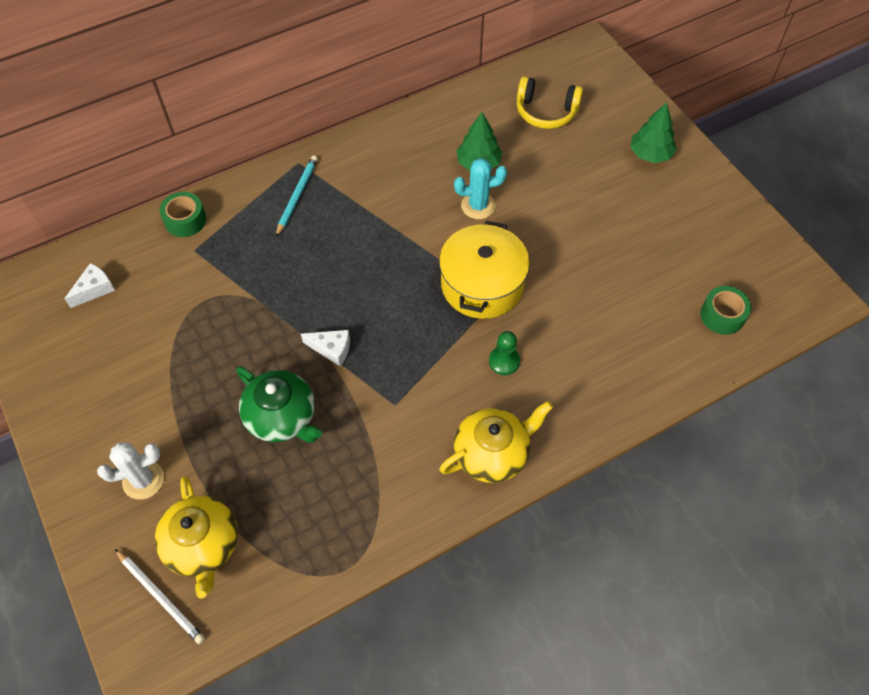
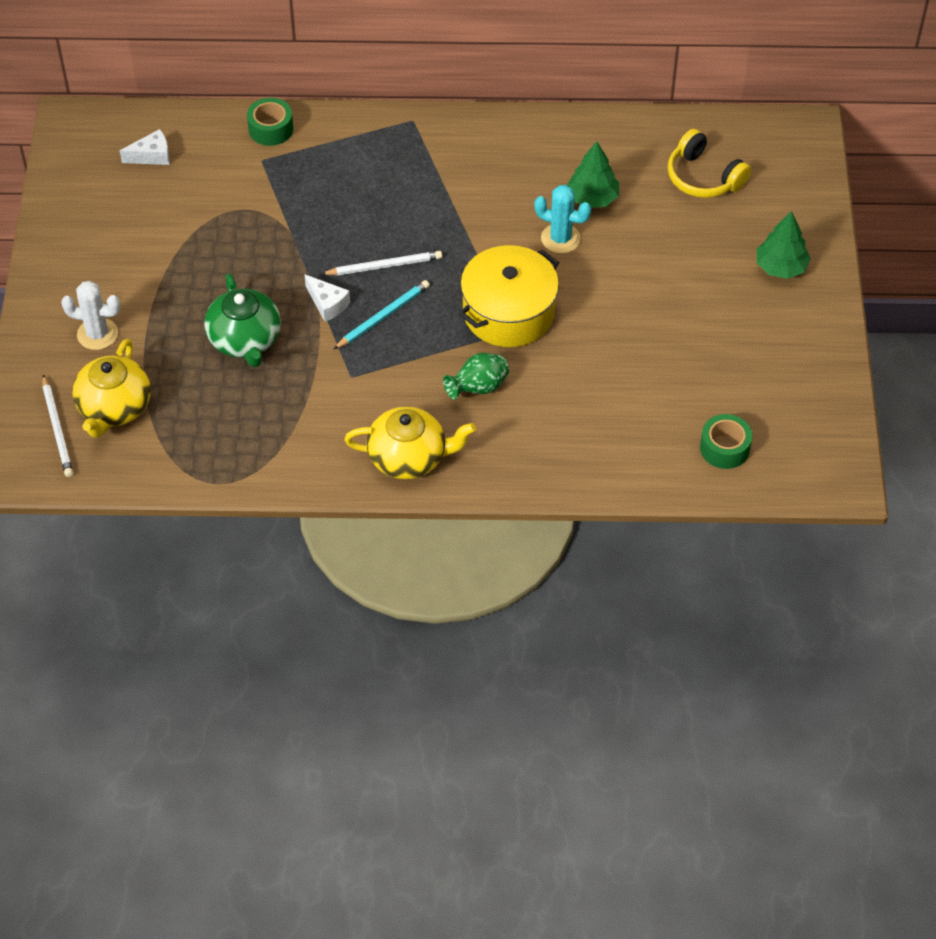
camera: 30 degrees right, 5 degrees down
(297, 196) = (390, 152): turquoise pencil -> turquoise pencil (383, 316)
(356, 293) = (384, 266): none -> white pencil
(504, 361) = (478, 388): green pawn -> green vase

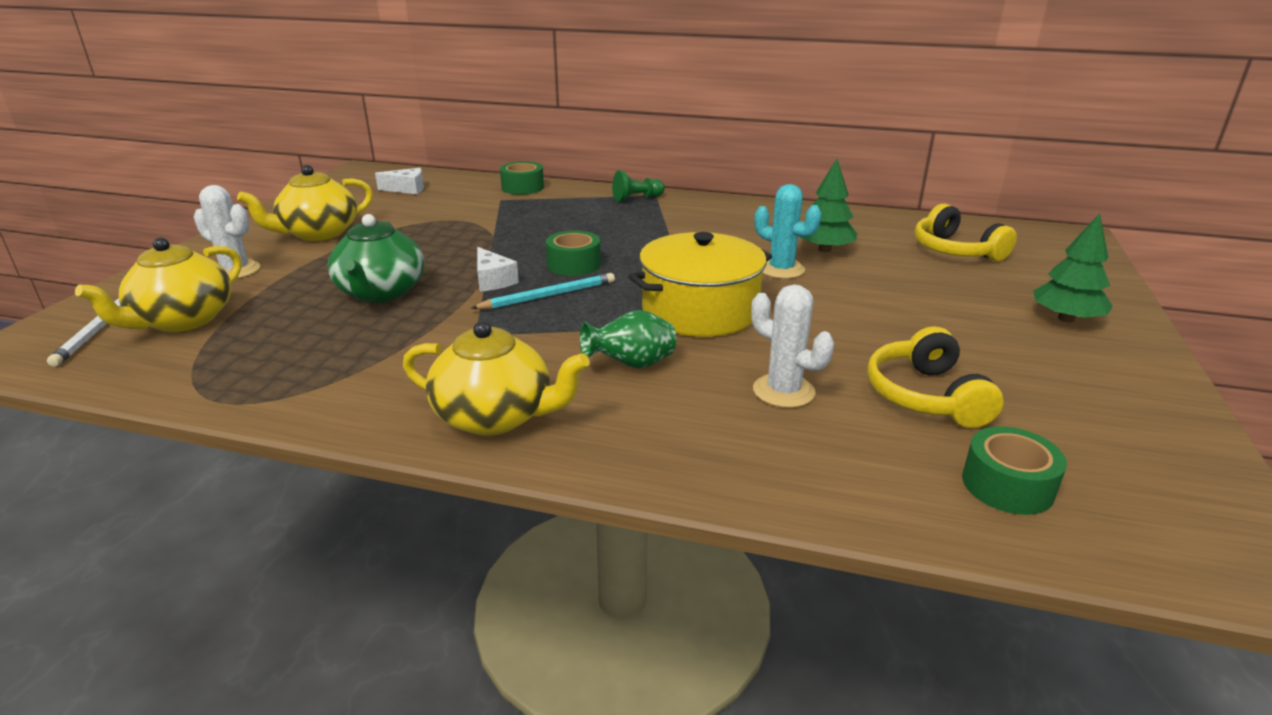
camera: 15 degrees right, 25 degrees down
(124, 260) = (318, 233): none -> yellow teapot
(384, 266) = (574, 264): white pencil -> green tape
(396, 131) = (636, 198): none -> green pawn
(587, 393) = (783, 391): none -> white cactus
(679, 379) = (925, 396): none -> yellow headphones

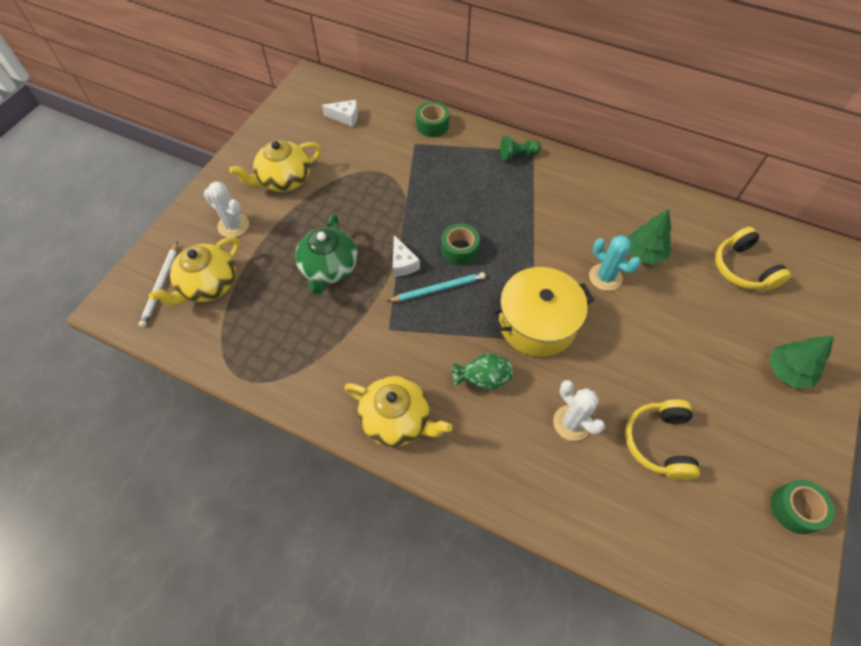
camera: 10 degrees right, 30 degrees up
(1007, 485) = (678, 533): green tape -> green tape (795, 509)

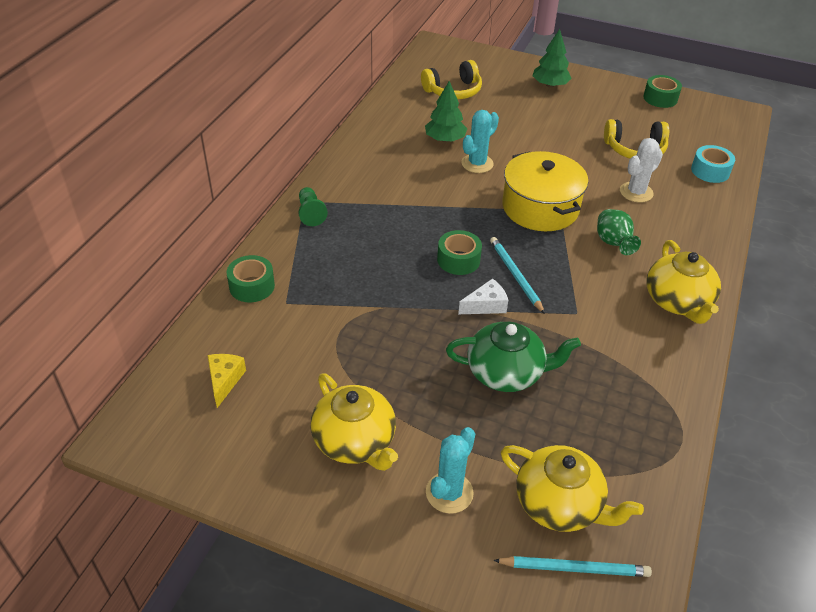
camera: 95 degrees left, 15 degrees down
(161, 286) = (574, 568): white pencil -> turquoise pencil
(233, 225) = (449, 493): white cactus -> turquoise cactus
(345, 117) = (224, 381): white cheese -> yellow cheese
(396, 419) = (678, 302): yellow teapot -> yellow teapot turned 150 degrees clockwise
(626, 526) = (710, 171): none -> turquoise tape

